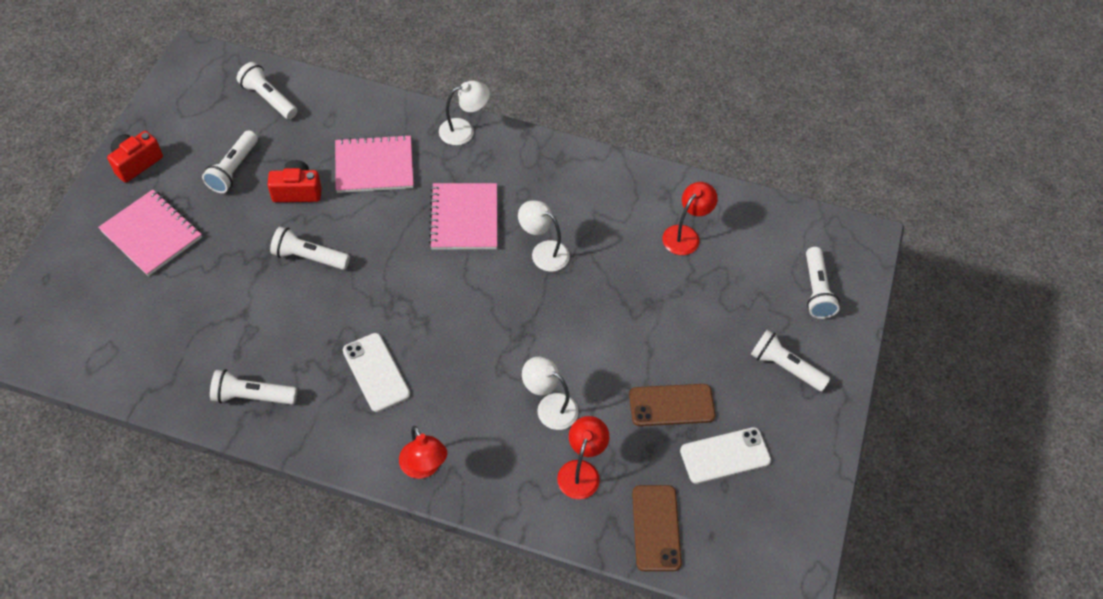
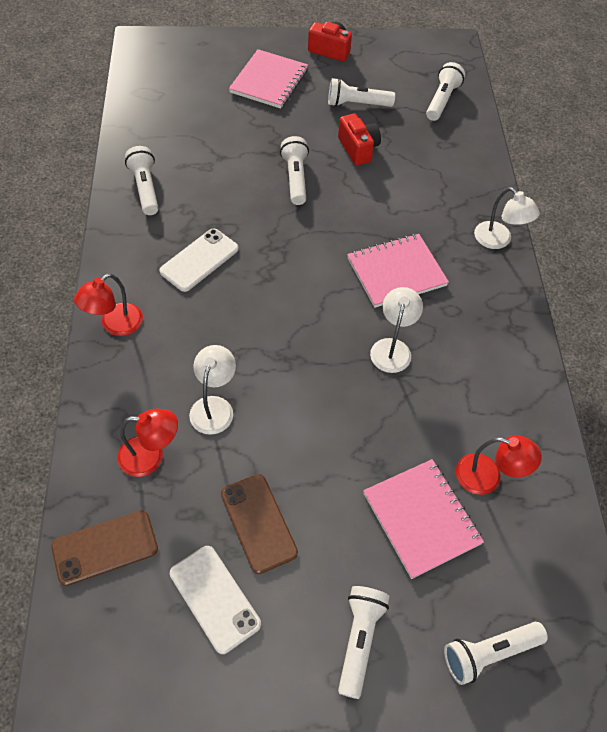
camera: 70 degrees right, 0 degrees up
(374, 166) = (415, 189): pink notebook -> pink notebook (421, 518)

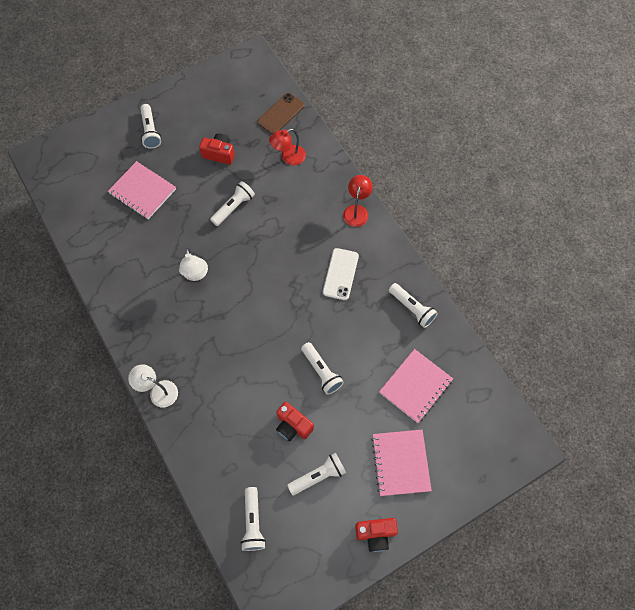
camera: 155 degrees right, 10 degrees up
(214, 406) = (274, 194): white lamp -> none
(214, 598) = (221, 118): white phone -> none
(258, 523) = (219, 154): brown phone -> red camera
(396, 272) = (216, 329): pink notebook -> pink notebook (415, 386)
(487, 477) = (115, 226): red lamp -> none
(489, 653) = (91, 152): white flashlight -> white flashlight (233, 207)

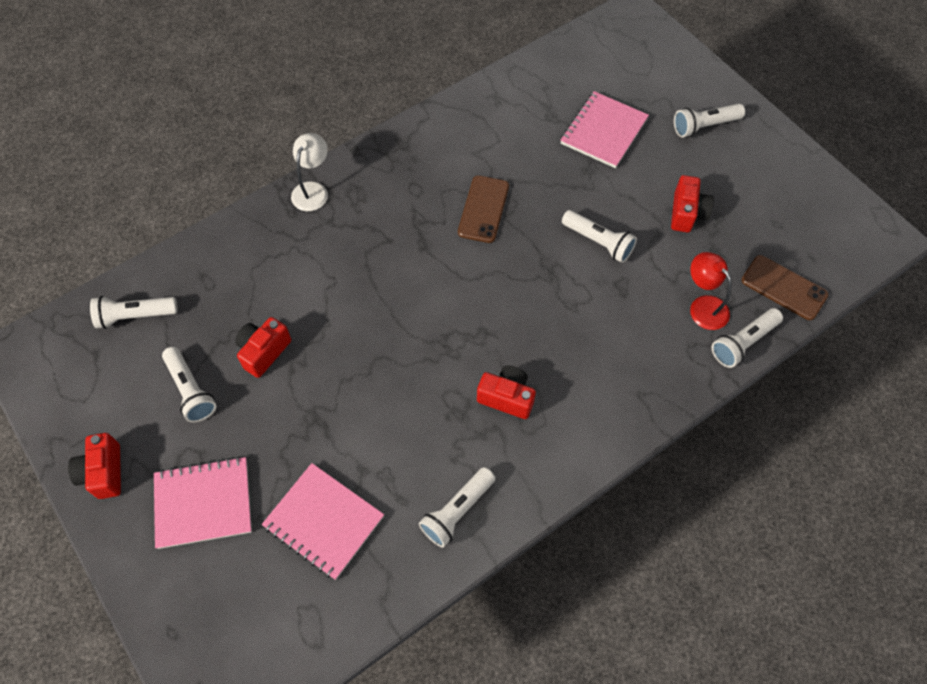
camera: 85 degrees right, 5 degrees down
(196, 274) = (483, 209): white lamp -> brown phone
(321, 371) = (345, 382): white flashlight -> white flashlight (743, 343)
(340, 274) = (506, 397): white phone -> red camera
(356, 211) = (625, 414): red lamp -> none

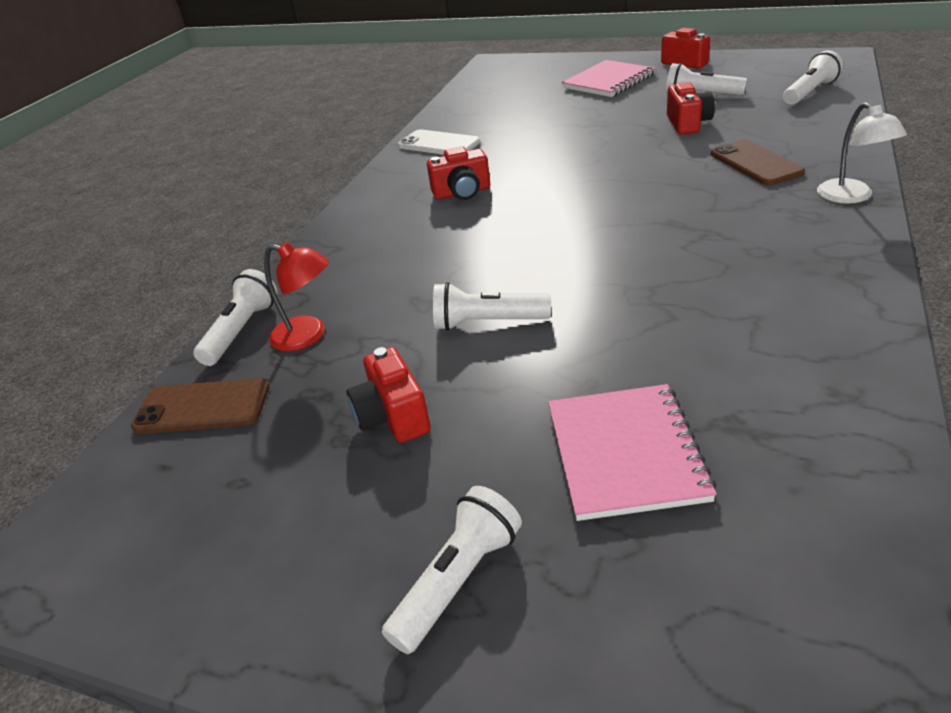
camera: 150 degrees right, 25 degrees down
(324, 521) = (524, 107): pink notebook -> none
(457, 511) = (439, 144): white flashlight -> white phone
(483, 209) = (659, 277): brown phone -> brown phone (755, 163)

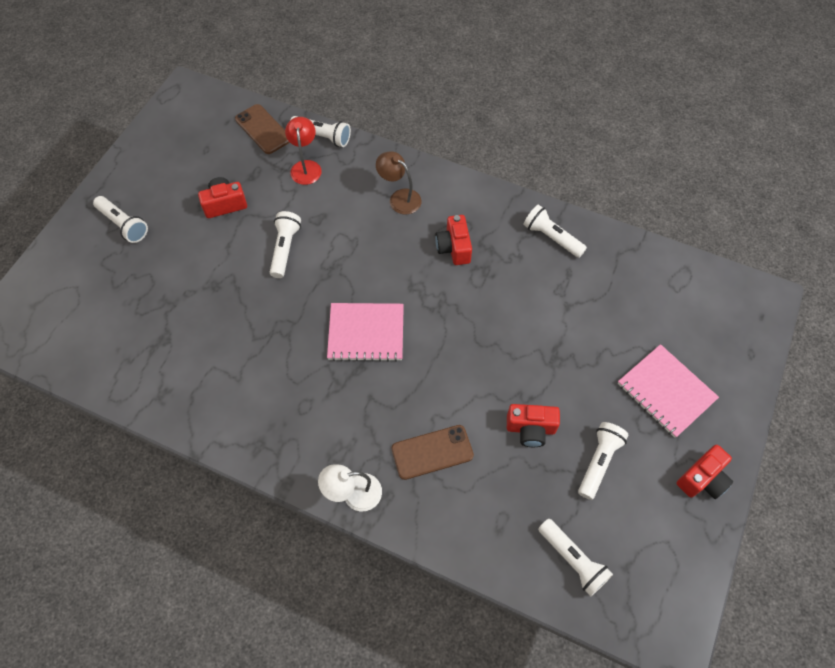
camera: 90 degrees right, 25 degrees up
(202, 407) = (263, 129): brown phone -> brown phone turned 45 degrees counterclockwise
(308, 336) = (306, 167): red lamp -> red lamp turned 150 degrees clockwise
(379, 241) = (399, 198): none -> brown lamp
(439, 144) = (551, 237): white phone -> white flashlight
(625, 453) = (163, 292): pink notebook -> pink notebook (366, 333)

